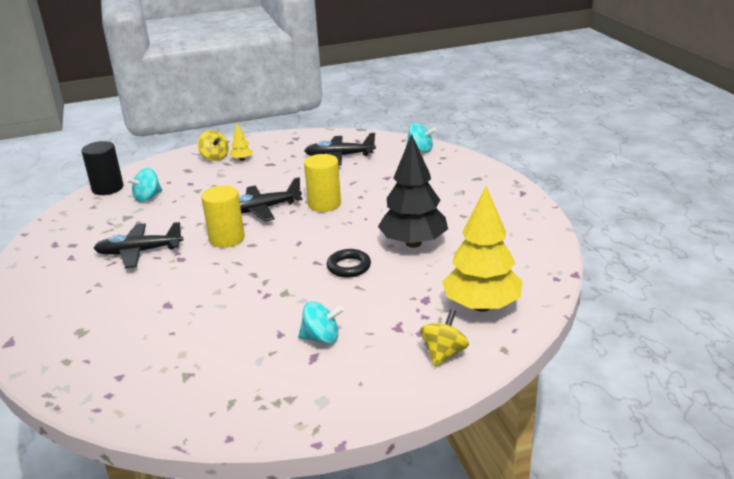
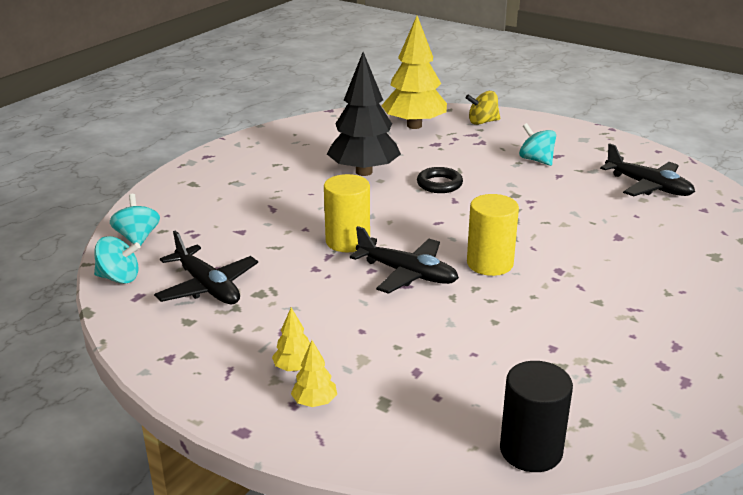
camera: 130 degrees left, 0 degrees up
(139, 252) = (592, 304): black plane -> black plane (648, 186)
(147, 197) = (498, 384): turquoise spinning top -> turquoise spinning top (119, 278)
(214, 157) = (314, 402): yellow spinning top -> yellow tree

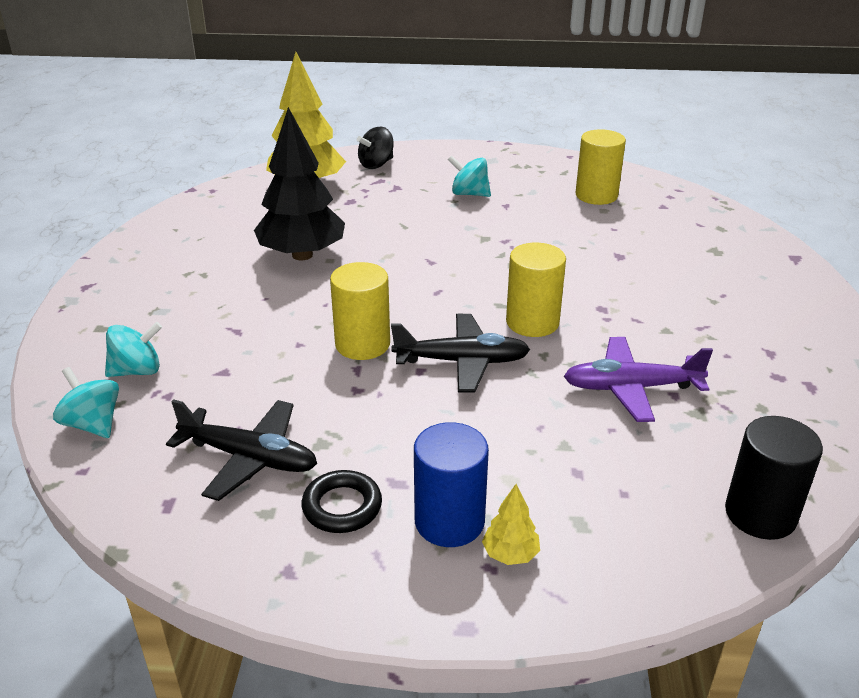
camera: 30 degrees left, 5 degrees up
(119, 278) = (118, 488): turquoise spinning top -> turquoise spinning top (137, 371)
(294, 368) = (449, 521): yellow tree -> blue cylinder
(439, 184) = (398, 247): black ring -> black ring (342, 507)
(482, 122) = (376, 164): yellow spinning top -> black spinning top
(520, 332) = (630, 388): none -> purple plane
(648, 186) = (596, 195): black plane -> yellow cylinder

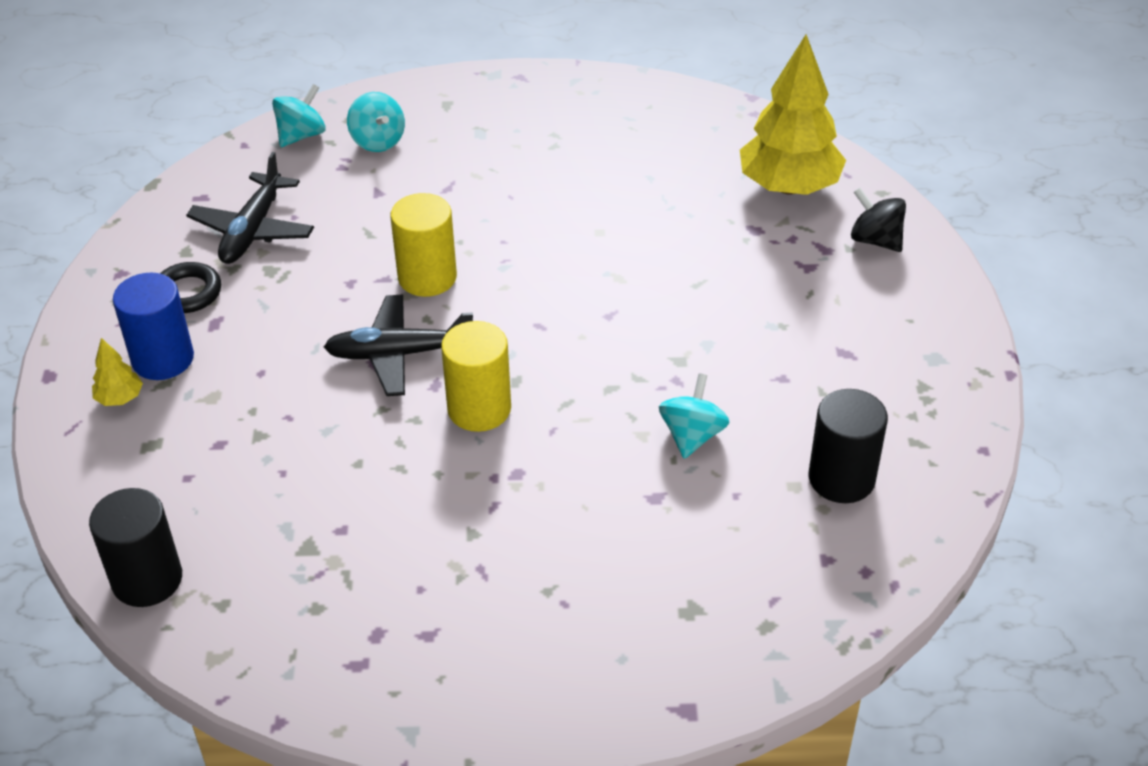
camera: 85 degrees right, 10 degrees up
(302, 255) = (606, 209): black tree -> none
(462, 362) = (398, 354): black plane -> black plane turned 90 degrees clockwise
(469, 194) = (807, 339): turquoise spinning top -> turquoise spinning top (692, 436)
(596, 195) = (841, 478): yellow cylinder -> black cylinder
(630, 388) = (352, 491): purple plane -> none

